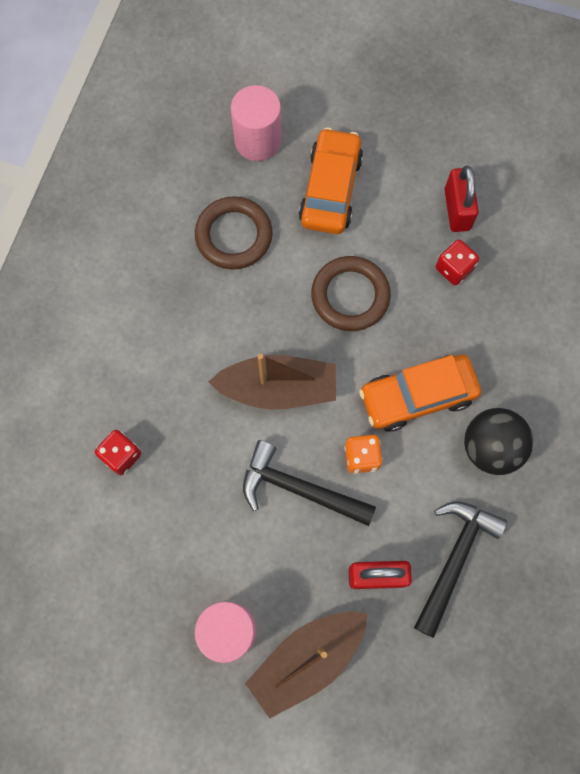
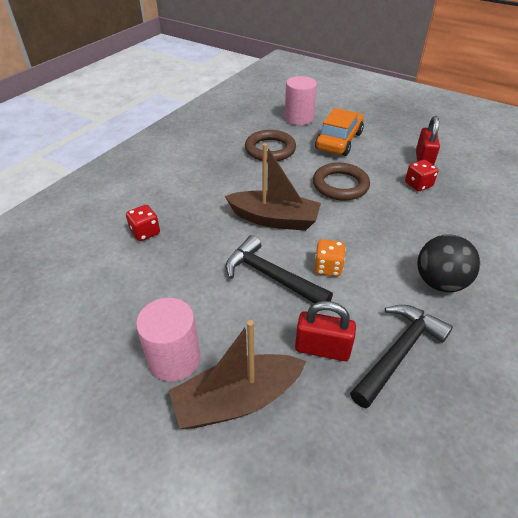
camera: 15 degrees right, 30 degrees down
(417, 396) = (381, 242): orange car -> none

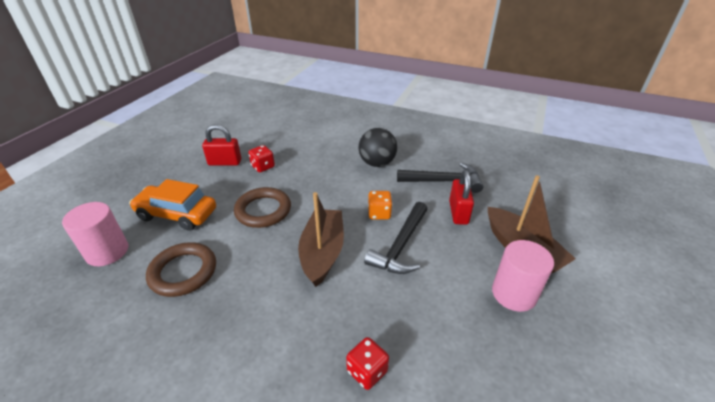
camera: 100 degrees left, 5 degrees down
(398, 352) = (443, 181): black hammer -> black hammer turned 150 degrees clockwise

